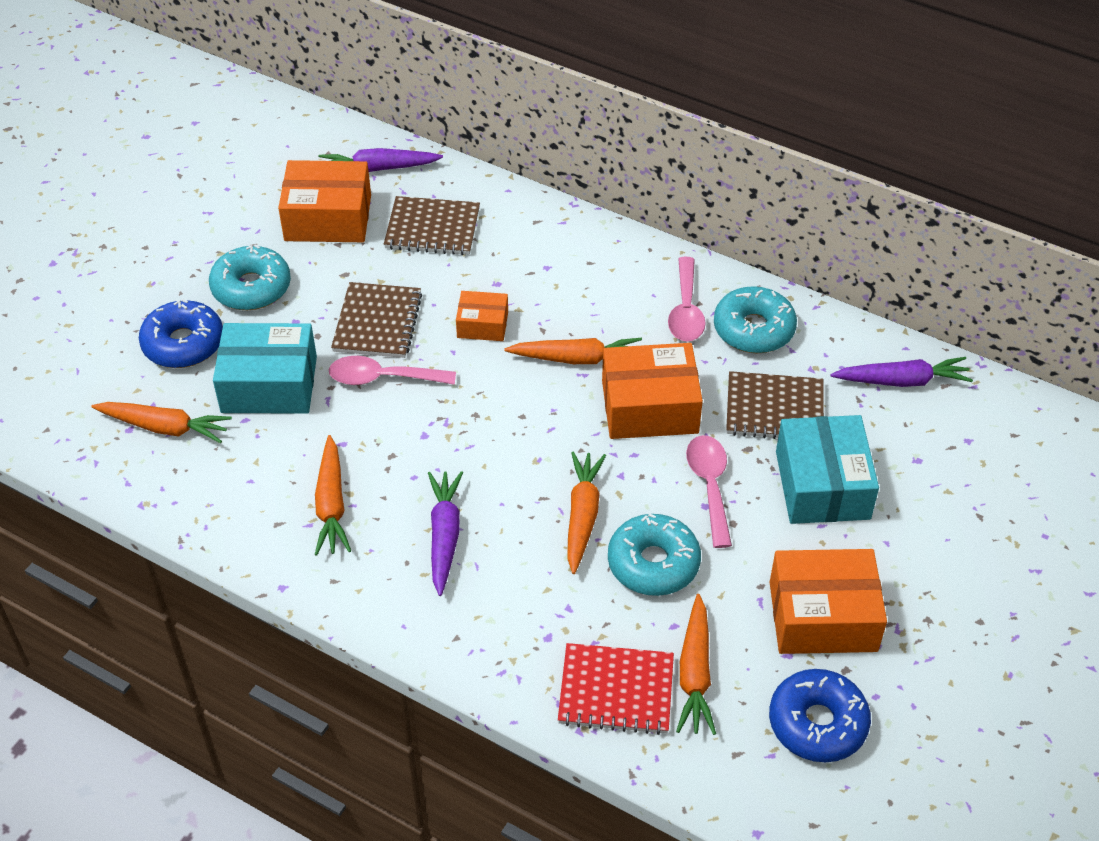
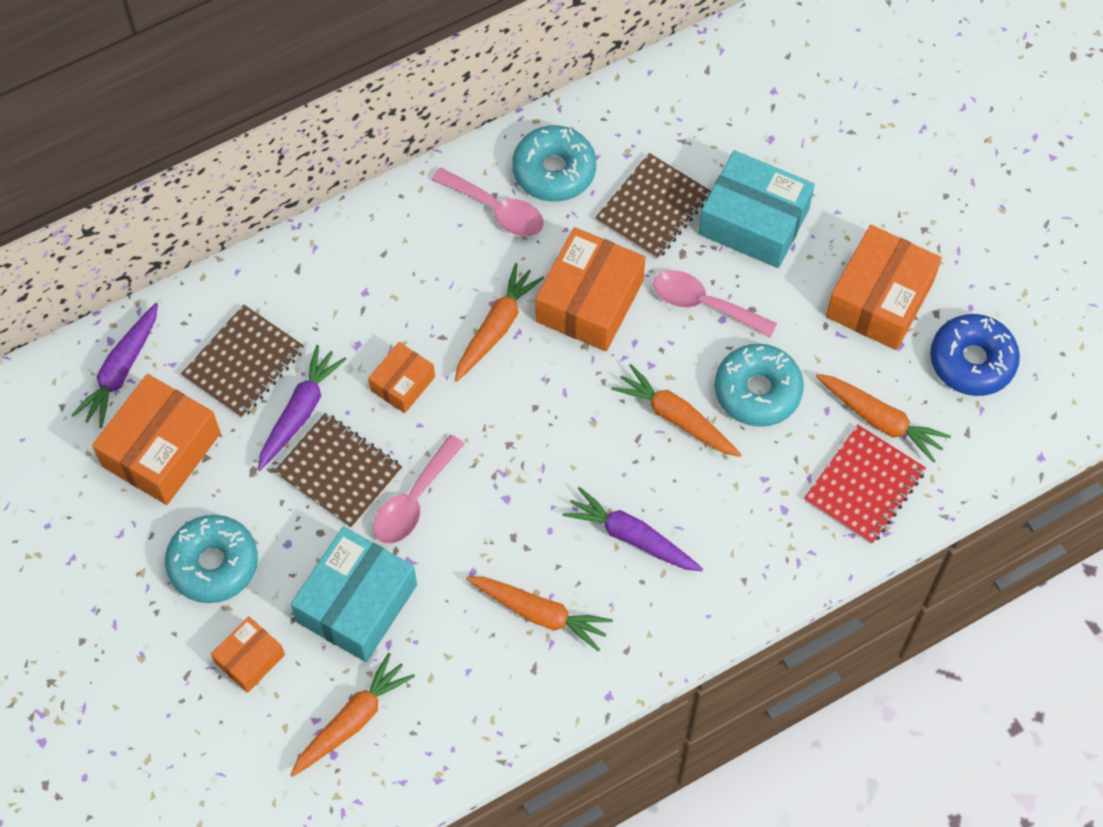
camera: 60 degrees left, 15 degrees up
(183, 344) = (250, 659): blue donut -> orange box
(902, 381) = (683, 97): purple carrot -> purple carrot (300, 412)

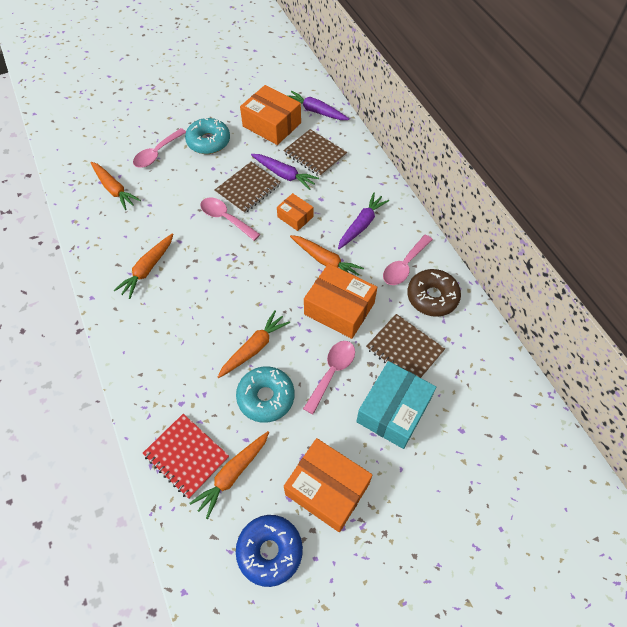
camera: 95 degrees right, 5 degrees down
(250, 659) = (157, 153): orange box -> pink spoon
(357, 603) = (174, 193): turquoise box -> none
(554, 171) = (432, 297): turquoise donut -> brown donut
(632, 537) = (181, 317): purple carrot -> purple carrot (361, 225)

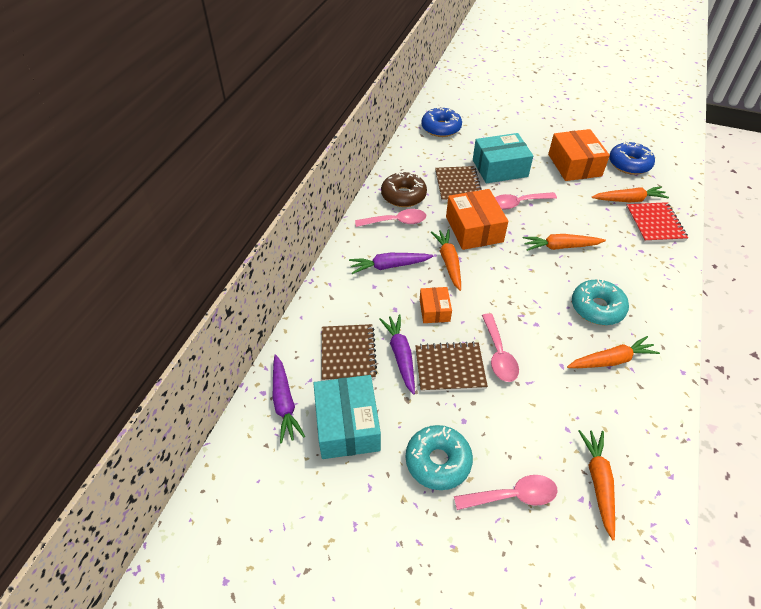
camera: 135 degrees left, 10 degrees down
(266, 397) = (576, 218): turquoise donut -> turquoise donut (597, 308)
(272, 124) = (347, 425): orange box -> turquoise box
(514, 425) = (441, 128): none -> blue donut

